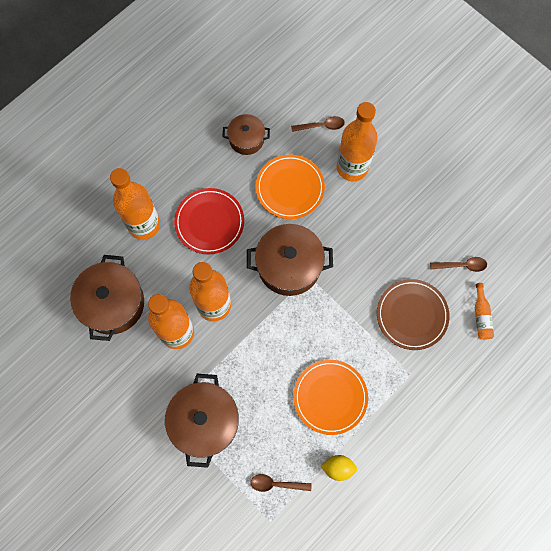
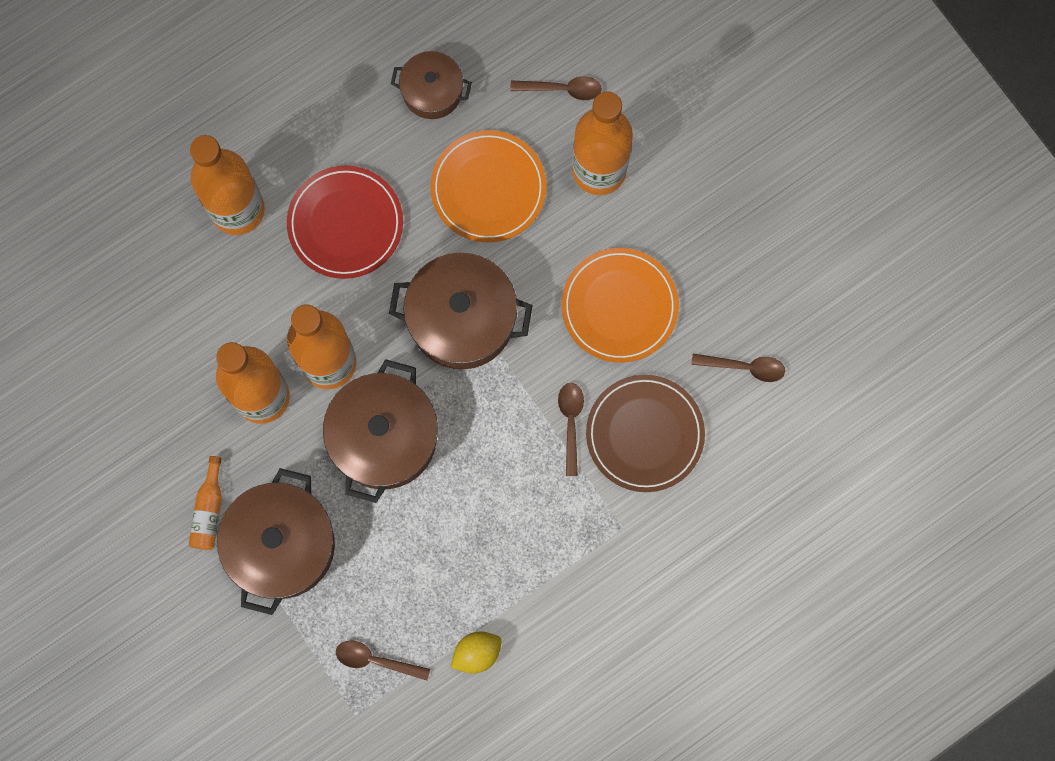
camera: 10 degrees right, 5 degrees up
(112, 303) = (166, 331): brown pot -> brown pot (384, 437)
(330, 397) = (486, 542): orange plate -> orange plate (619, 306)
(338, 468) = (477, 653): yellow lemon -> yellow lemon turned 45 degrees counterclockwise
(366, 316) = (570, 423): none -> brown spoon
(481, 316) = (756, 455): orange bottle -> orange bottle (209, 510)

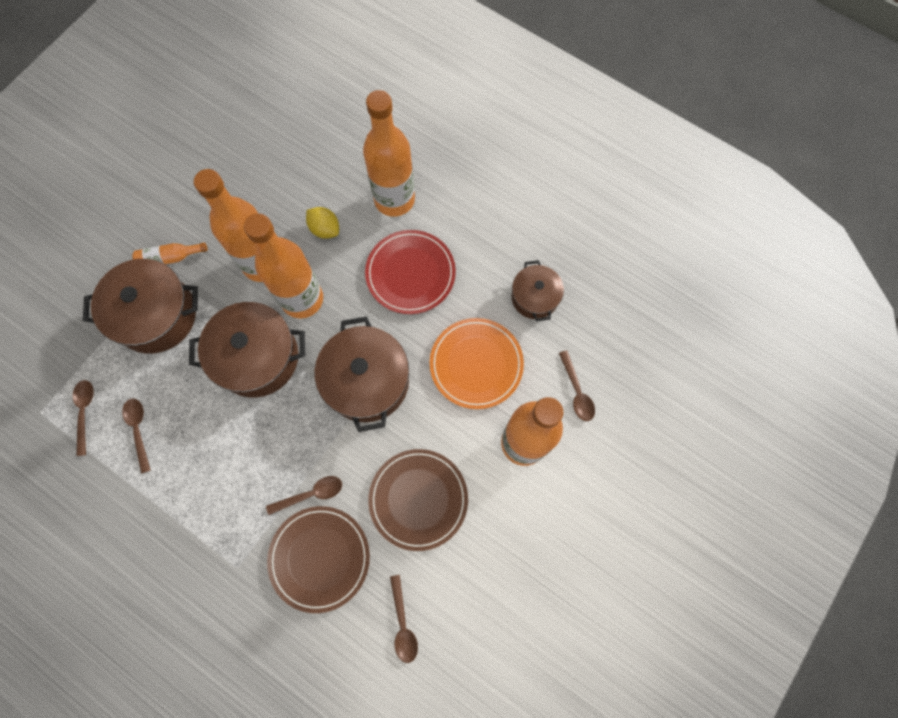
camera: 70 degrees right, 5 degrees down
(422, 601) = (138, 430): none -> brown spoon
(477, 653) = (107, 486): yellow lemon -> yellow lemon (325, 229)
(619, 306) = (418, 499): orange plate -> brown plate

